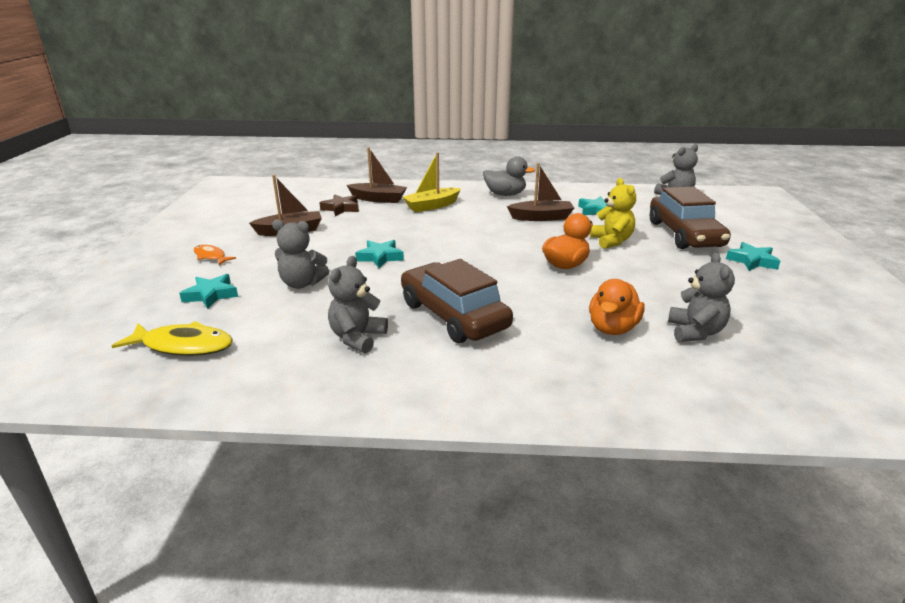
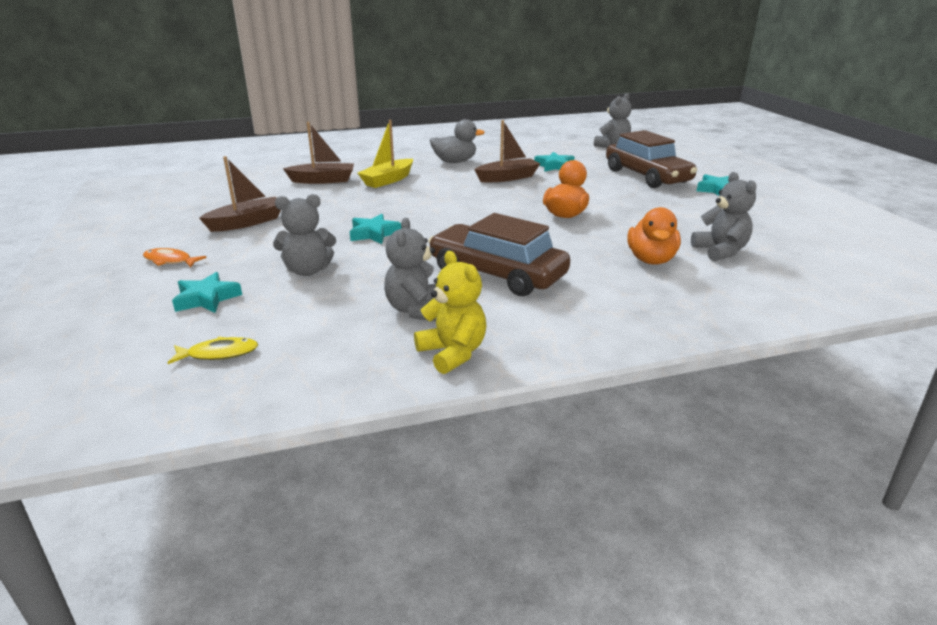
camera: 20 degrees left, 0 degrees up
(183, 346) = (219, 354): yellow fish -> yellow fish, size x0.60
(341, 208) = (288, 194): brown star -> none
(611, 241) = (589, 189): yellow teddy bear -> yellow teddy bear (453, 353)

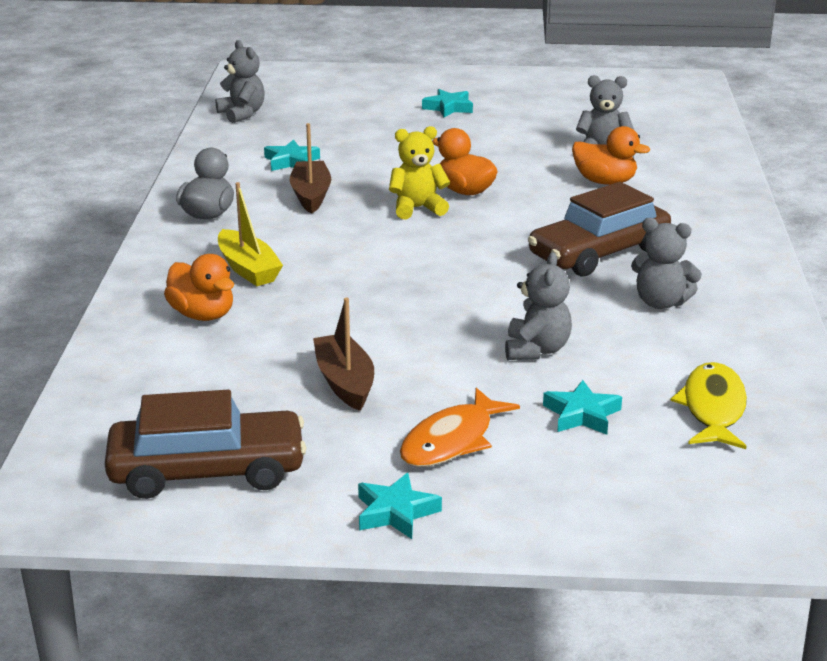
camera: 70 degrees left, 0 degrees up
(170, 261) = (452, 441): orange fish -> orange fish, size x1.68
(219, 354) = (713, 408): yellow fish -> yellow fish, size x1.68
(323, 180) = (202, 315): brown boat -> orange duck
(374, 233) = (448, 301): turquoise star -> turquoise star (395, 512)
(453, 353) = (747, 298): yellow teddy bear -> yellow teddy bear (417, 208)
(647, 176) = (376, 126): brown car -> brown car (207, 471)

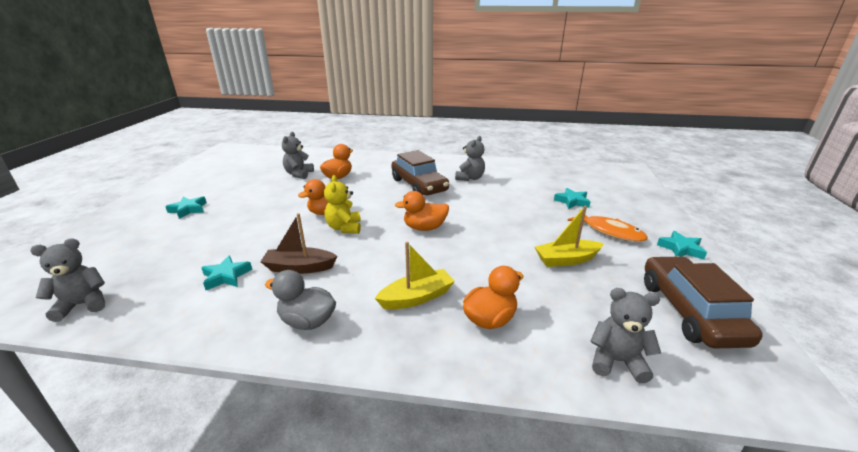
camera: 85 degrees left, 0 degrees up
(345, 382) = (566, 260): brown boat -> yellow boat
(430, 265) = (424, 228): none -> orange duck
(536, 350) = (517, 206): grey teddy bear -> grey teddy bear (616, 361)
(713, 408) = (556, 178): yellow fish -> none

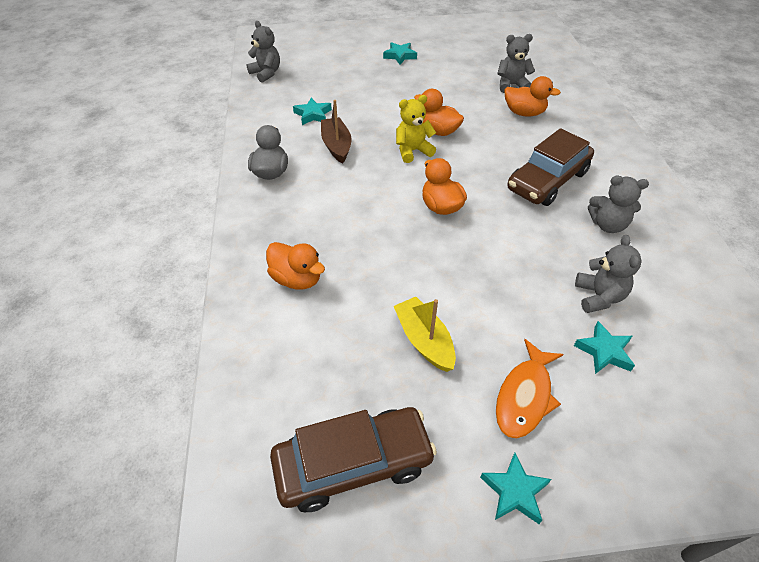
camera: 75 degrees right, 20 degrees up
(417, 297) = (315, 225): yellow boat -> none
(616, 361) = (258, 377): grey teddy bear -> grey teddy bear (599, 297)

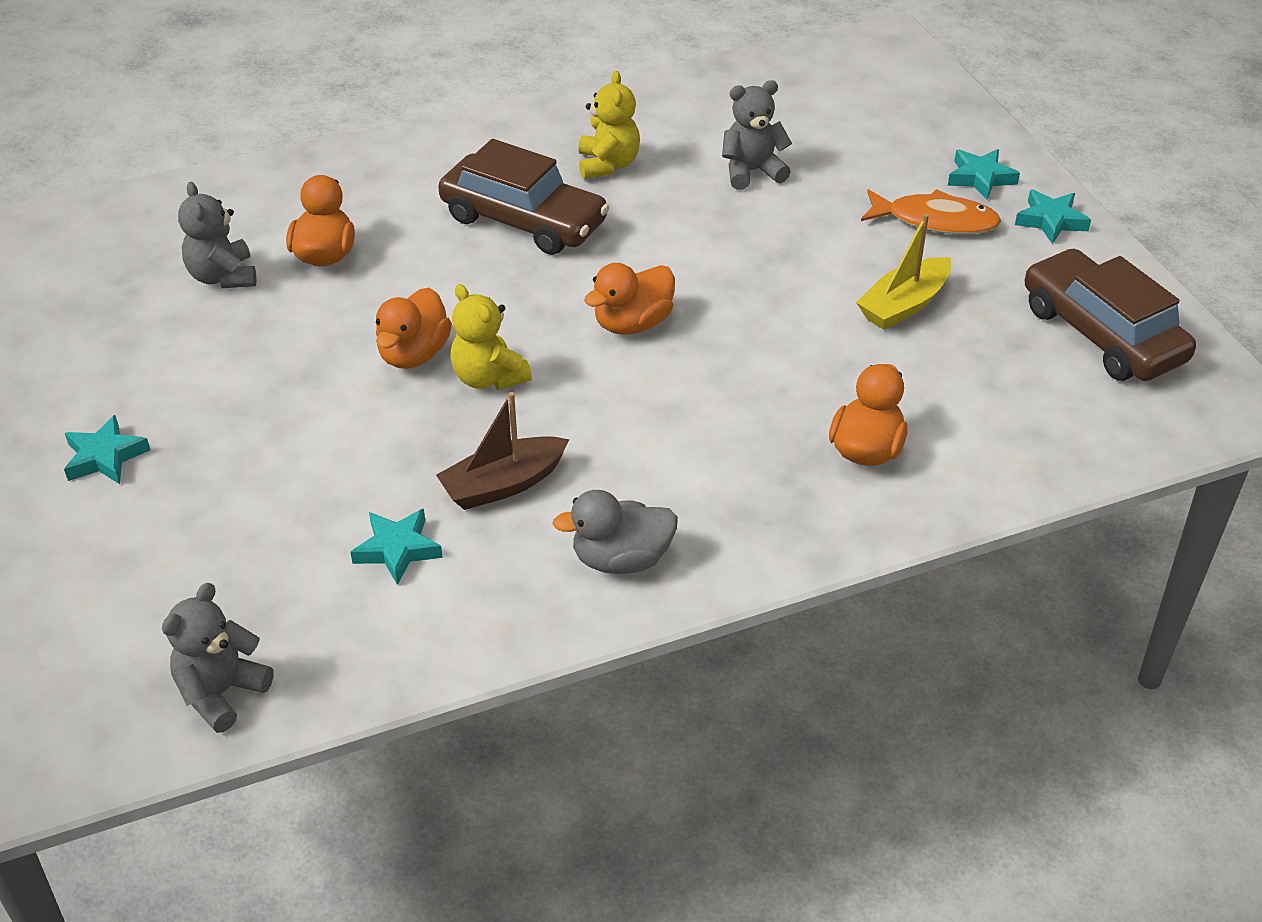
camera: 105 degrees left, 5 degrees down
(604, 351) = (837, 167): turquoise star -> turquoise star (980, 178)
(607, 225) = (608, 164): grey teddy bear -> yellow teddy bear

